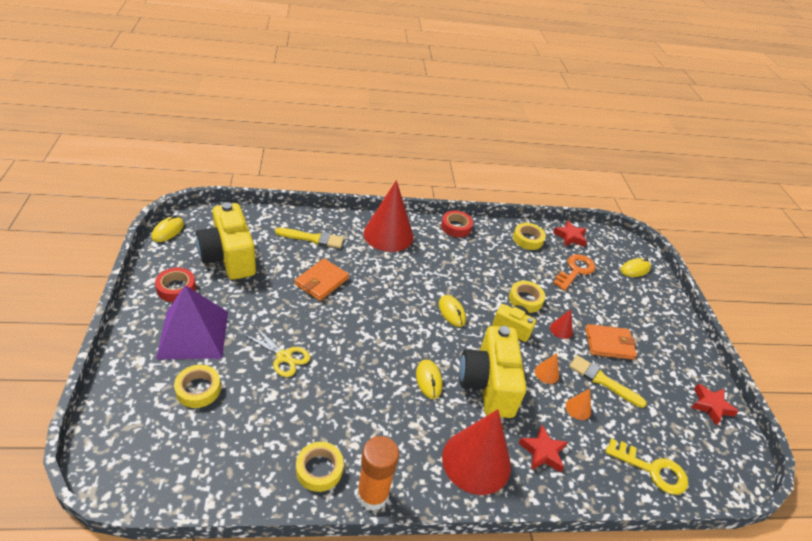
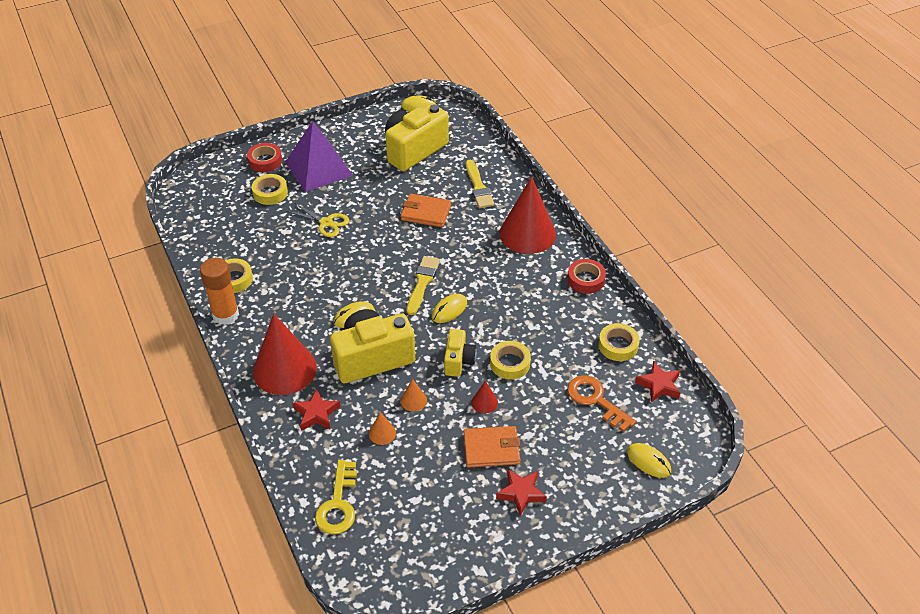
camera: 75 degrees right, 5 degrees up
(176, 288) = (359, 139): red tape -> red tape (265, 161)
(284, 357) = (326, 223): yellow scissors -> yellow scissors turned 75 degrees counterclockwise
(575, 271) = (595, 400): orange key -> orange key turned 150 degrees counterclockwise
(603, 381) = (432, 449): yellow brush -> yellow brush (422, 283)
(609, 344) = (491, 449): orange wallet -> orange wallet turned 75 degrees counterclockwise
(711, 406) = (454, 557): red star -> red star (521, 493)

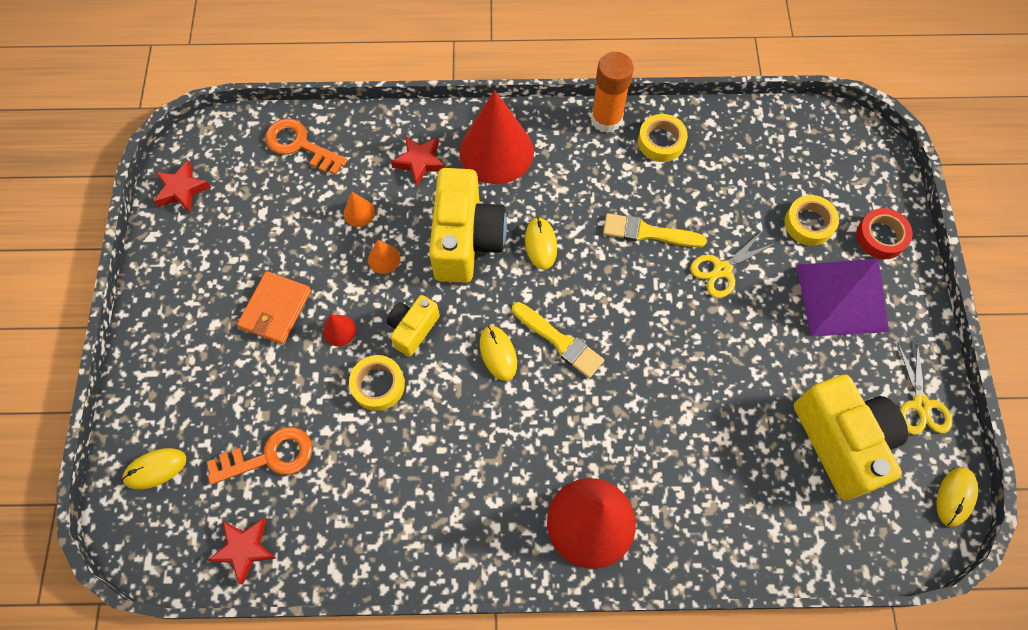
camera: 115 degrees right, 20 degrees up
(338, 504) = (300, 145): yellow key -> orange key
(372, 126) = (921, 405): none -> yellow scissors
(426, 213) = (692, 401): orange wallet -> none
(458, 361) = (413, 329): yellow camera -> yellow camera turned 90 degrees clockwise
(478, 187) = (720, 499): yellow brush -> yellow brush (648, 233)
(521, 493) = (205, 313): red star -> red star (182, 190)
(586, 280) = (464, 557): red tape -> none
(618, 345) = (332, 534): yellow tape -> none

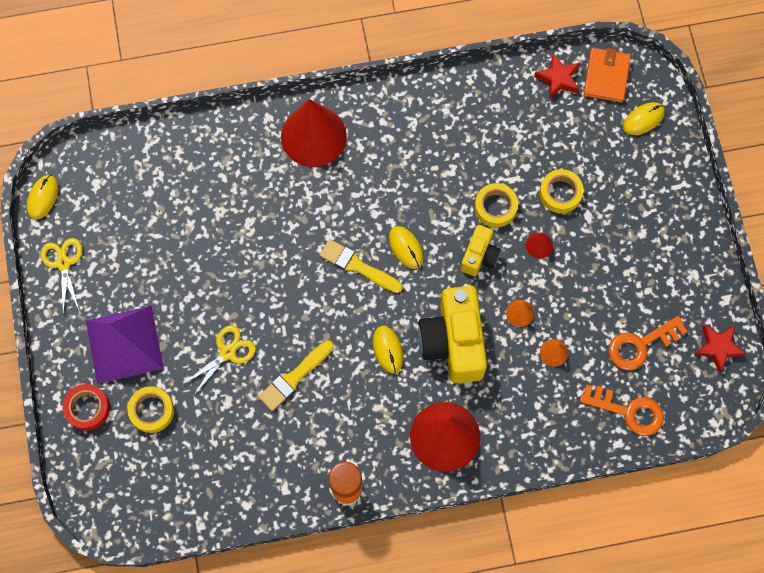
camera: 170 degrees right, 5 degrees up
(270, 456) = (562, 141): orange key -> orange key (640, 345)
(276, 309) = (596, 254): orange wallet -> orange wallet (606, 76)
(420, 162) = (513, 413): red star -> none
(648, 233) = (294, 377): yellow brush -> yellow brush turned 135 degrees clockwise
(661, 141) = (292, 474): yellow tape -> yellow tape (560, 193)
(841, 442) = (128, 224): yellow camera -> none

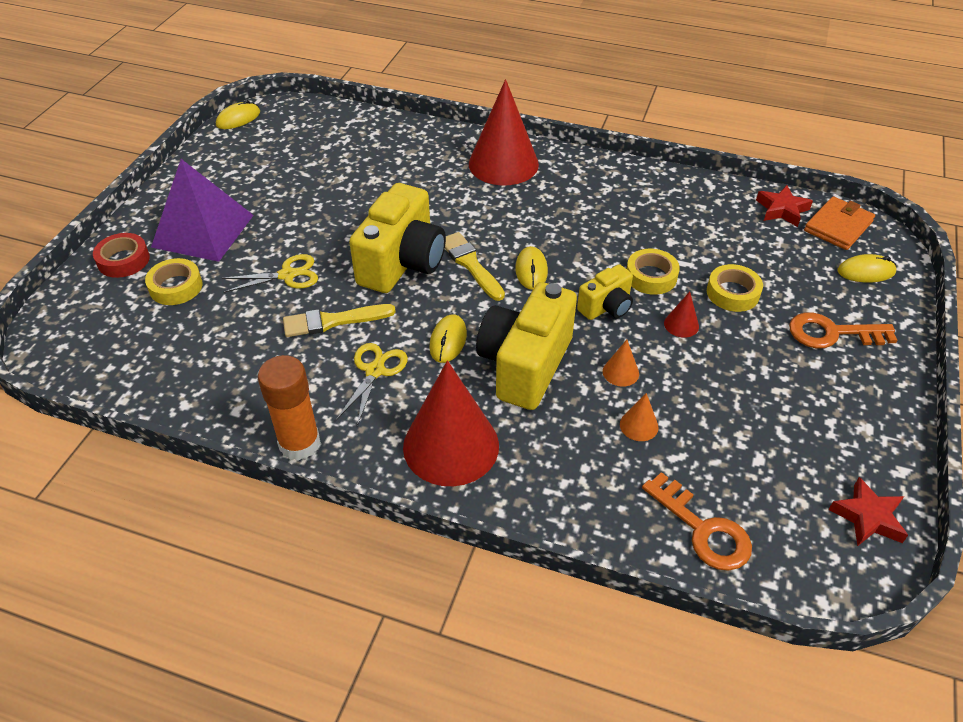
camera: 30 degrees right, 25 degrees down
(63, 263) = (211, 161): yellow scissors -> yellow scissors (375, 371)
(305, 293) = (402, 263): none -> yellow camera
(640, 345) = (757, 467): orange key -> orange key (832, 333)

